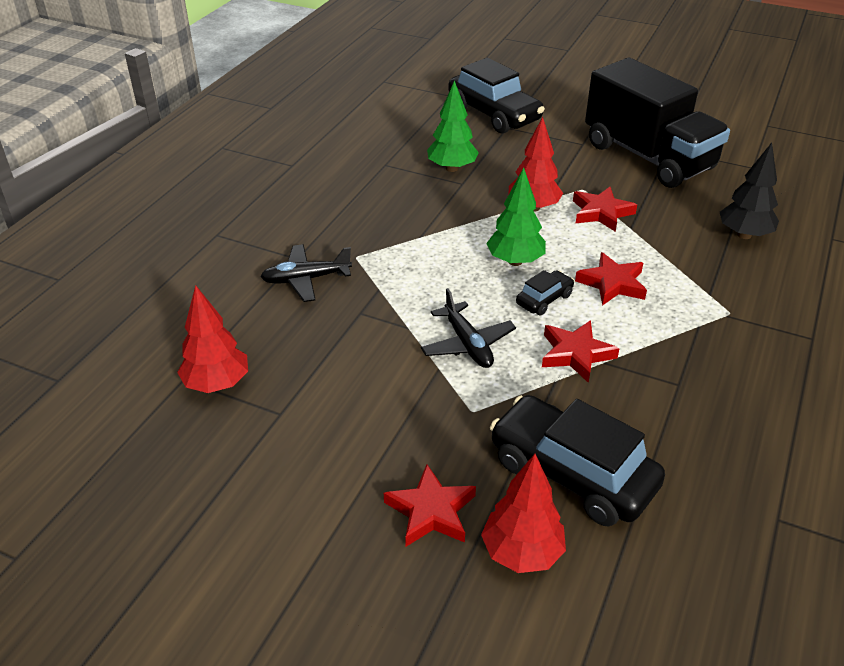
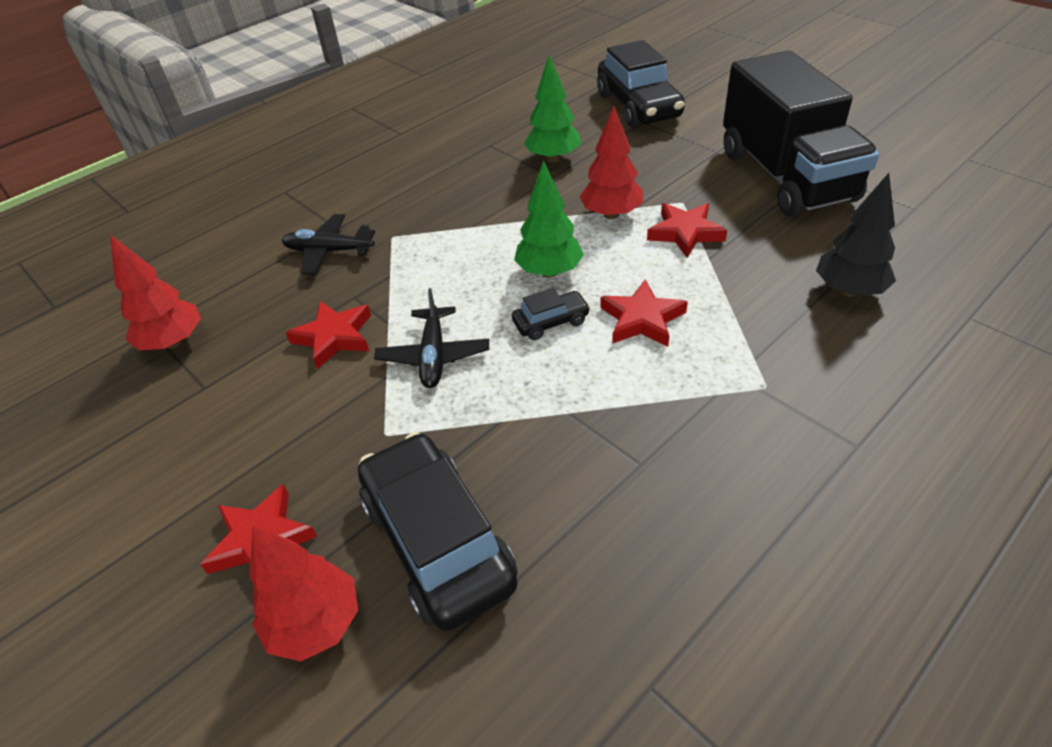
camera: 25 degrees right, 5 degrees up
(575, 354) = (542, 395): red star -> red star (334, 337)

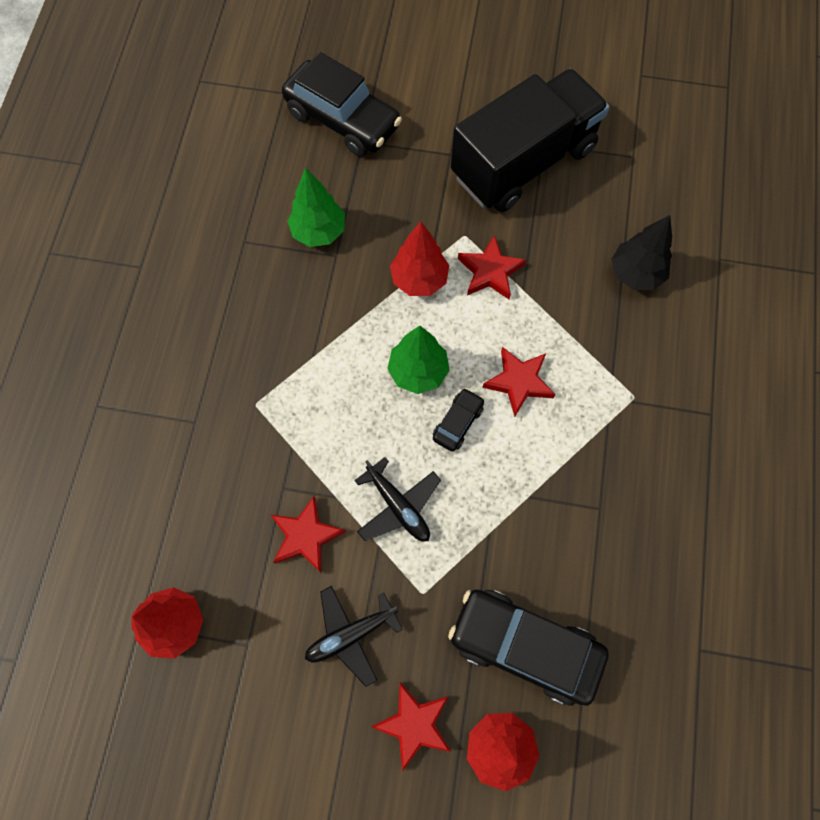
camera: 40 degrees left, 25 degrees up
(329, 251) = (214, 452): black plane -> black plane (351, 634)
(785, 176) = (523, 163): black truck -> black truck turned 75 degrees counterclockwise

